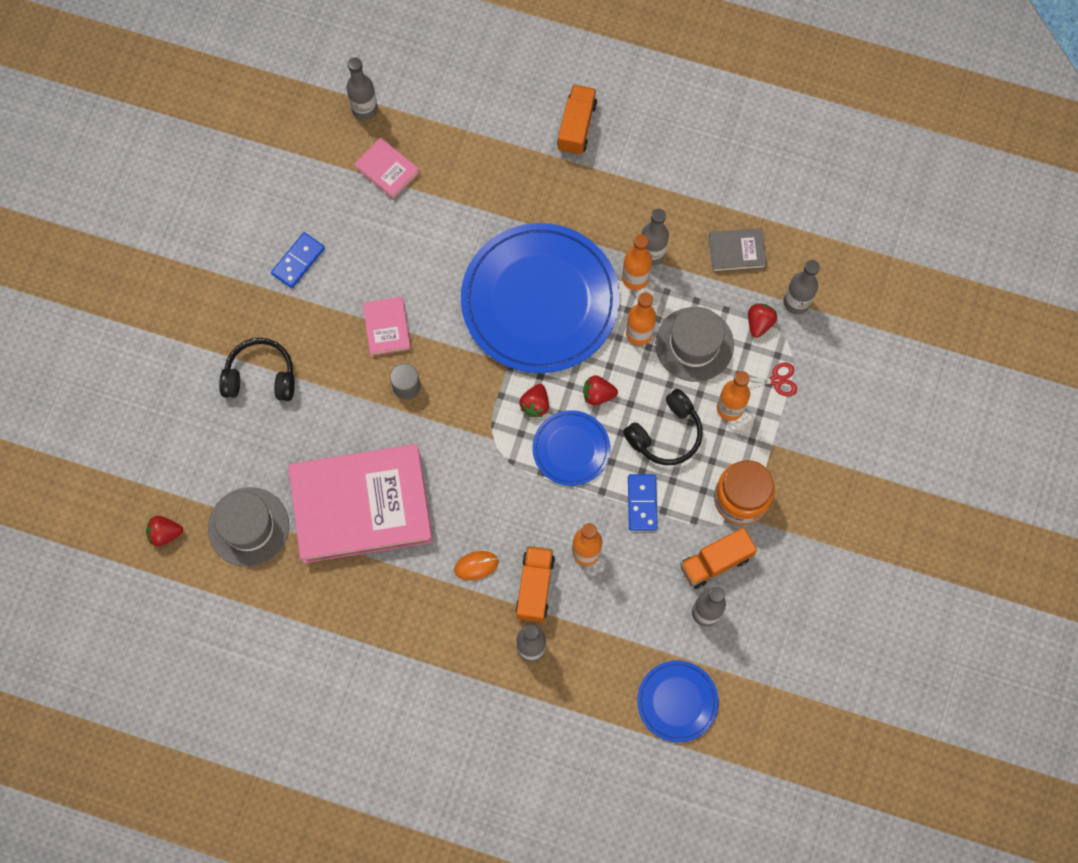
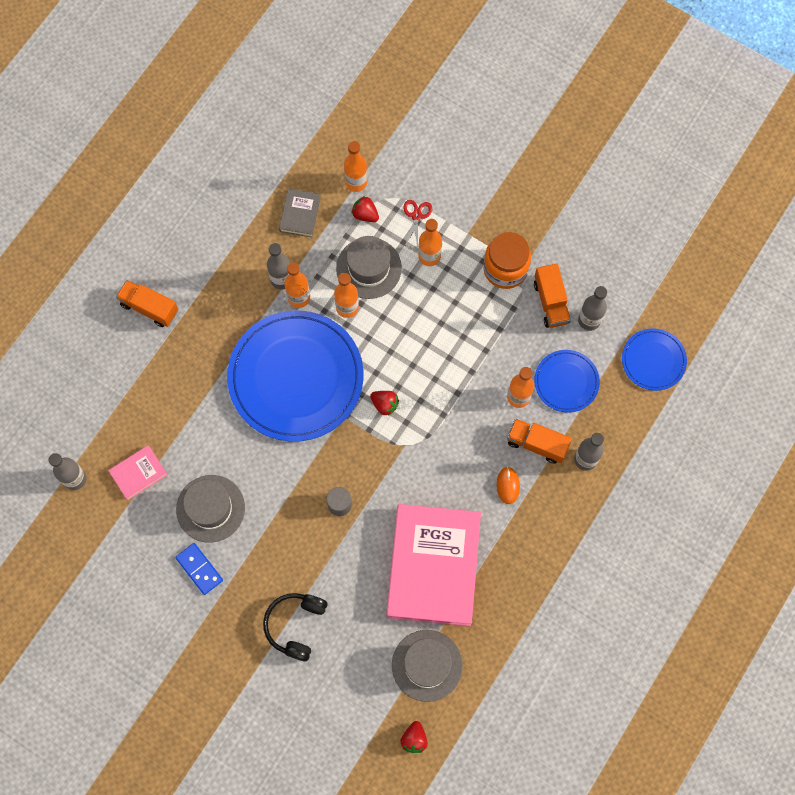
camera: 75 degrees left, 0 degrees up
(367, 253) = (210, 508): none -> grey hat
(387, 327) = (282, 508): pink book -> none
(571, 449) = (430, 386): blue plate -> blue plate (566, 382)
(598, 394) = (390, 353): red strawberry -> none
(642, 503) = (489, 343): blue domino -> none
(666, 434) = (437, 310): black headphones -> none
(796, 302) = (356, 182): grey bottle -> orange bottle

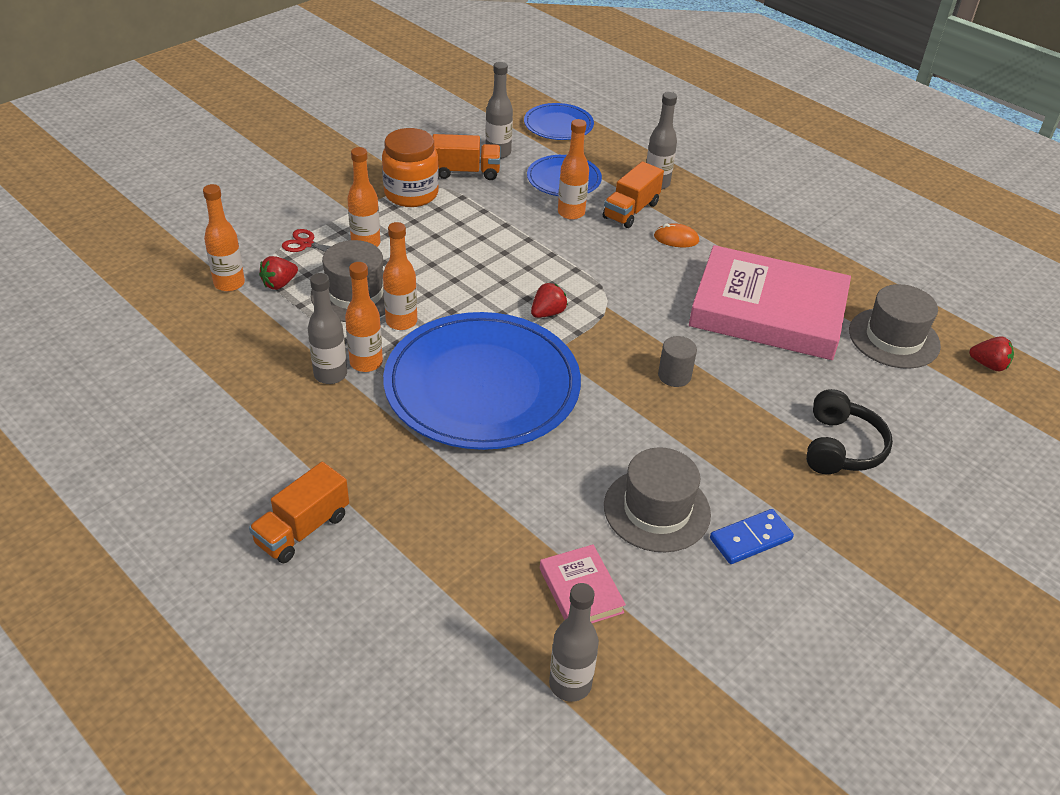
camera: 80 degrees left, 30 degrees down
(295, 625) = (841, 447): black headphones -> black headphones turned 105 degrees counterclockwise
(300, 214) = (243, 341): grey book -> none

